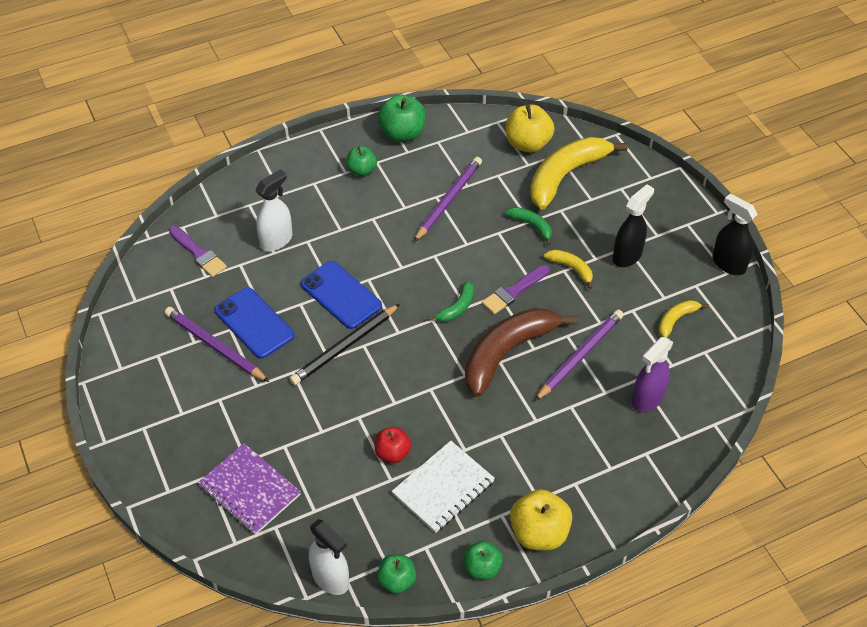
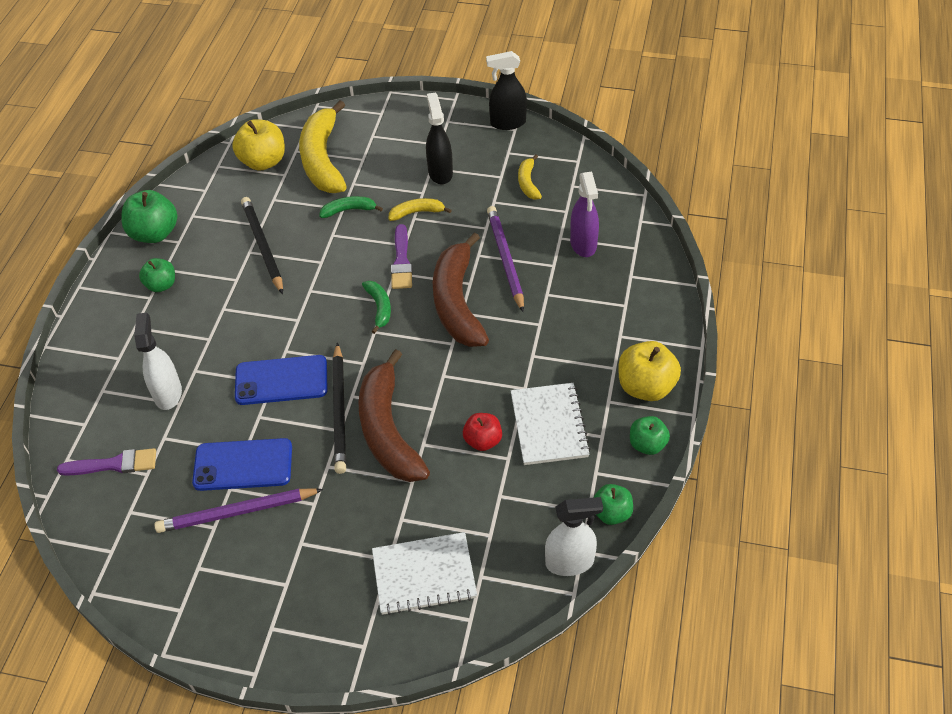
camera: 50 degrees left, 0 degrees up
(249, 490) = (424, 575): purple notebook -> white notebook
(352, 387) = (388, 430): none -> brown banana
(448, 200) = (263, 246): purple pencil -> black pencil

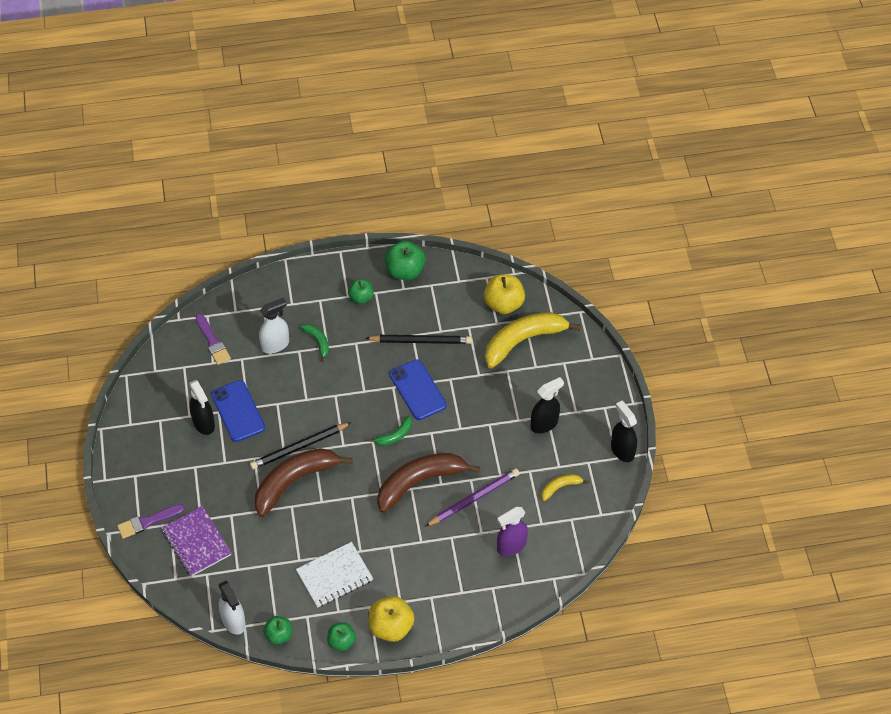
camera: 65 degrees right, 5 degrees up
(237, 512) = (204, 423): purple pencil -> black spray bottle
(263, 246) = (421, 341): black pencil -> black pencil turned 45 degrees clockwise
(281, 380) = (310, 403): blue phone -> blue phone (418, 390)
(349, 210) = (478, 379): green banana -> green banana (317, 342)
(401, 261) = (443, 432): purple brush -> purple brush (147, 522)
(417, 212) = (495, 424): yellow banana -> none
(424, 575) = (196, 542): white notebook -> purple notebook
(483, 441) = (307, 540): red apple -> none

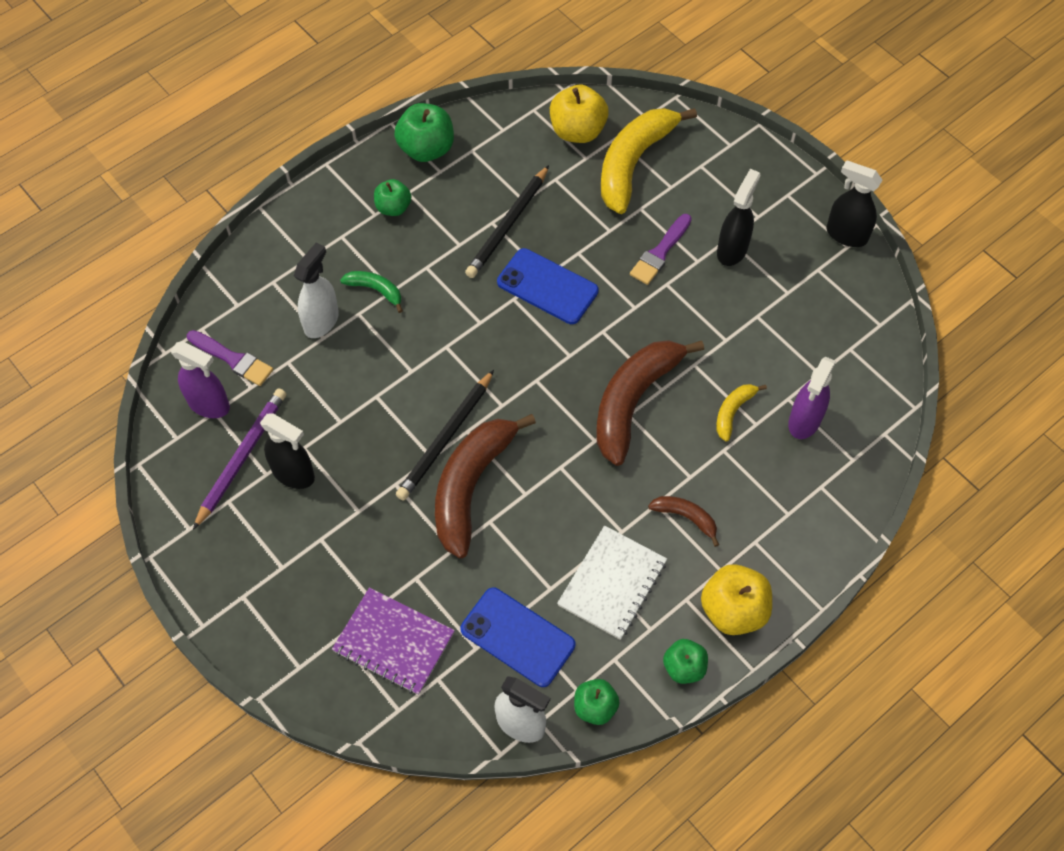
camera: 30 degrees left, 5 degrees up
(147, 522) = (305, 651): purple brush -> purple brush (660, 252)
(184, 361) = (209, 404): none -> purple spray bottle
(238, 411) = (330, 433): blue phone -> blue phone (517, 637)
(395, 436) = (559, 359): green banana -> none
(402, 562) = (686, 517): none -> brown banana
(421, 341) = (508, 224): black pencil -> black pencil turned 150 degrees clockwise
(473, 499) = (715, 387): purple pencil -> purple pencil (242, 458)
(560, 487) = (808, 317): yellow banana -> yellow banana (733, 412)

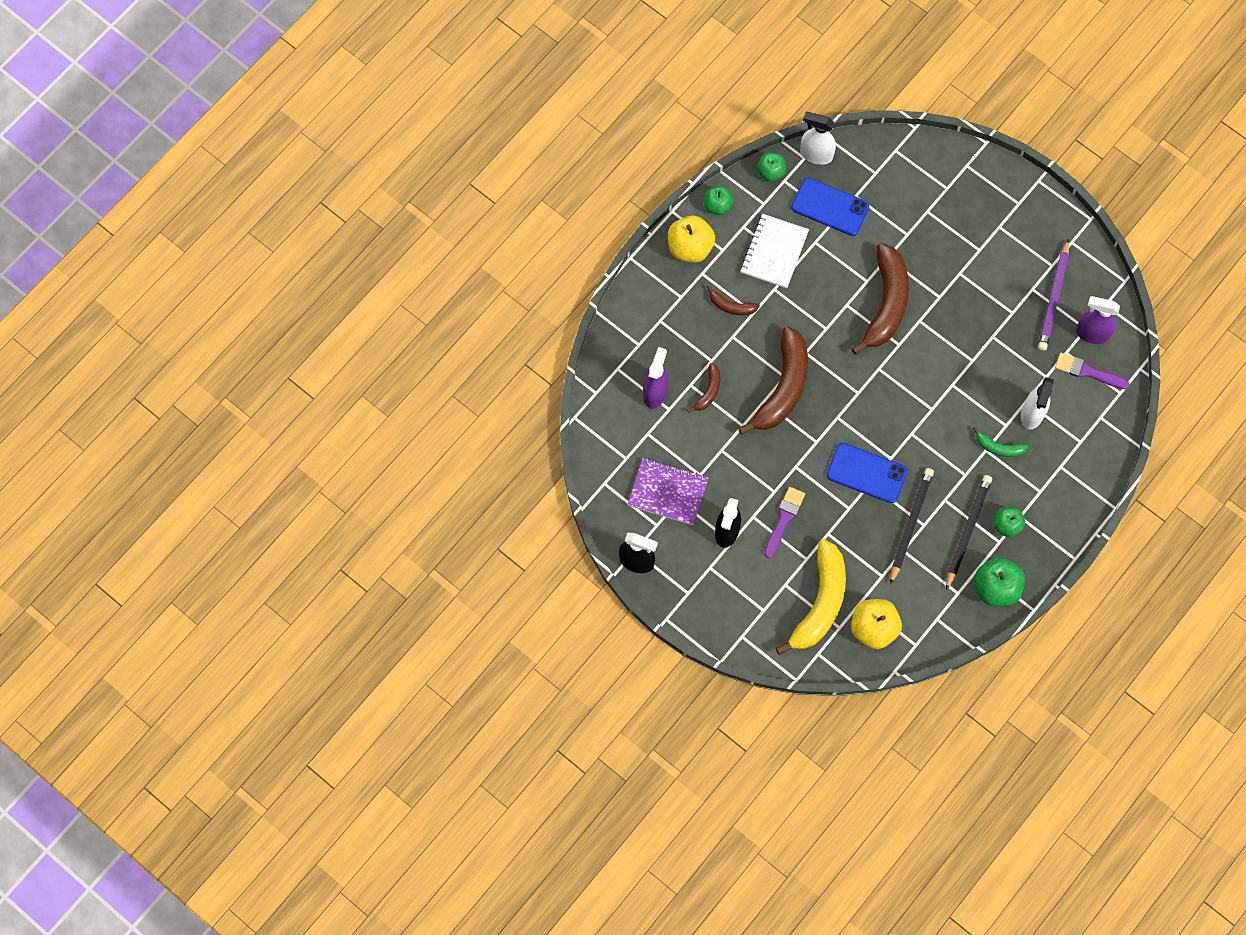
camera: 170 degrees right, 10 degrees up
(293, 474) = (1013, 292): black spray bottle -> none
(393, 642) = (910, 190): purple notebook -> purple notebook (668, 492)
(446, 438) = (913, 336): black pencil -> black pencil (967, 531)
(733, 412) = (708, 391): yellow banana -> brown banana

